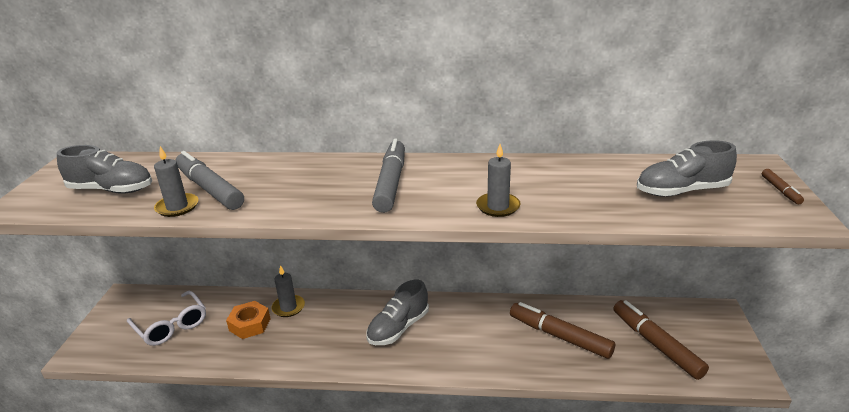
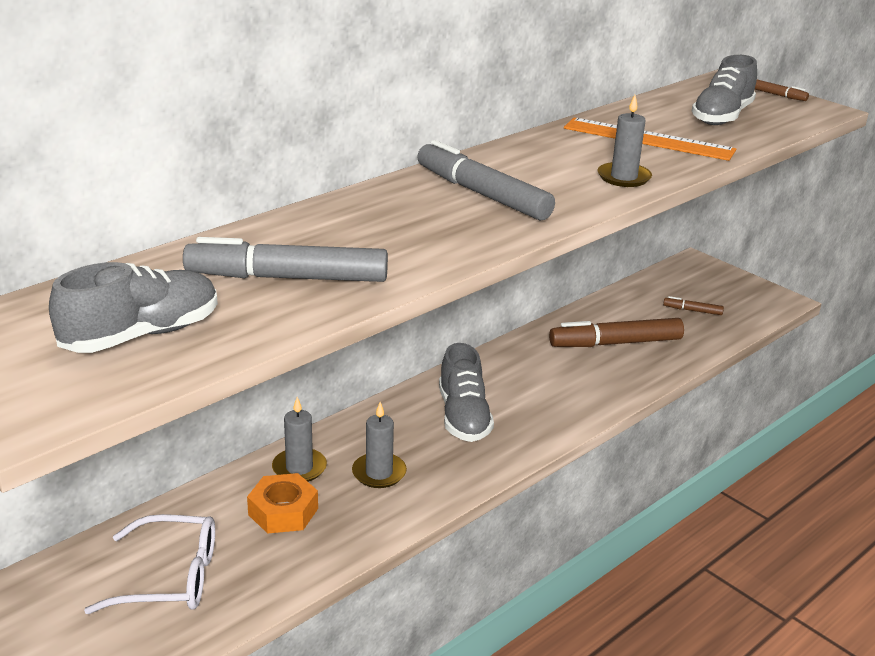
camera: 50 degrees left, 0 degrees up
(177, 207) = (299, 310): grey candle -> grey candle (379, 473)
(579, 187) = (648, 139): none -> orange ruler
(656, 345) = (693, 310): brown marker -> brown marker, size x0.46

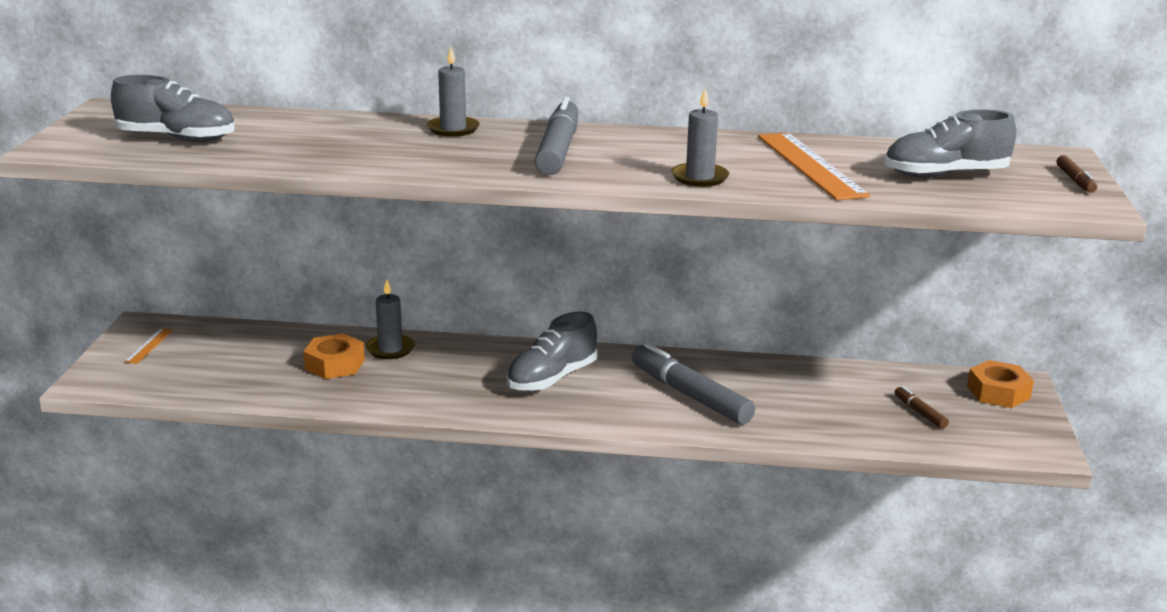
camera: 50 degrees right, 5 degrees down
(62, 613) = (149, 346): none -> orange ruler
(169, 578) = (219, 360): white glasses -> none
(288, 278) = (312, 144): grey marker -> grey marker (690, 395)
(379, 473) = (428, 377): grey candle -> grey candle (453, 129)
(616, 343) = (784, 398): brown marker -> none
(698, 274) = (998, 392): none -> orange nut

